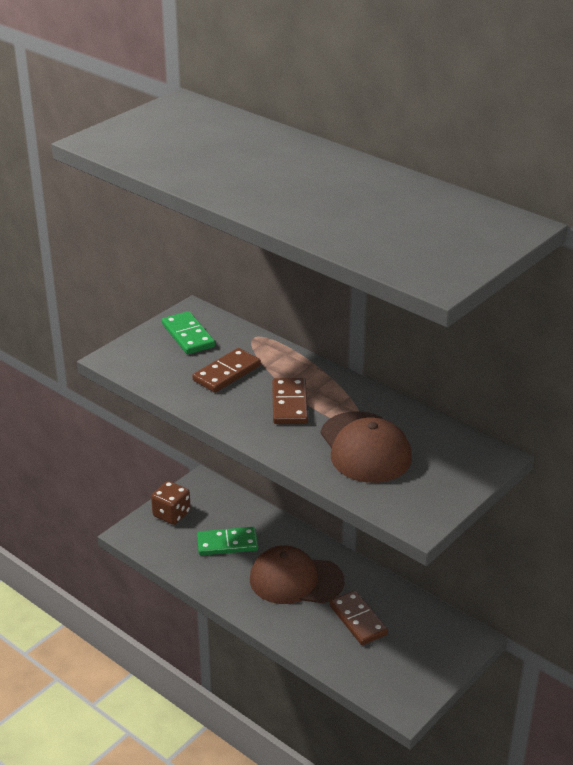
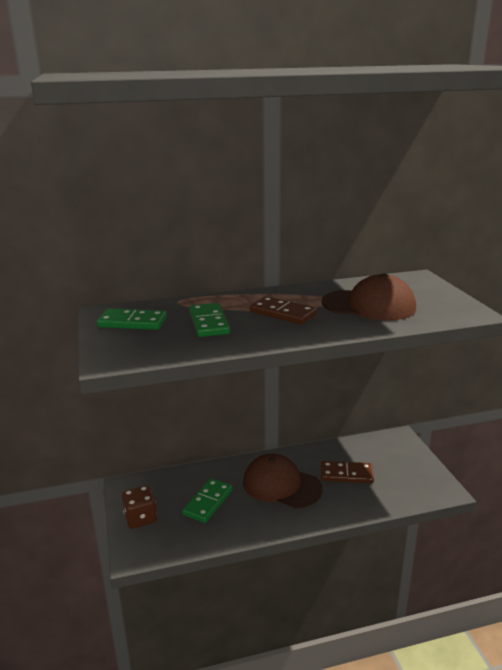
camera: 55 degrees left, 10 degrees down
(226, 373) = (209, 323): brown domino -> green domino
(295, 580) = (281, 485): brown cap -> brown cap turned 75 degrees clockwise

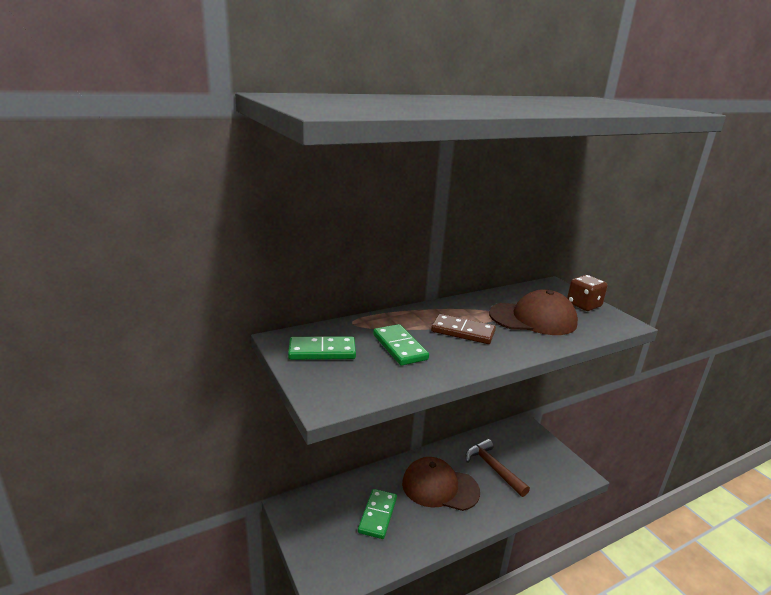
camera: 15 degrees left, 0 degrees up
(140, 518) = (316, 543): brown dice -> brown dice (583, 305)
(346, 474) = (493, 468): brown domino -> brown hammer

